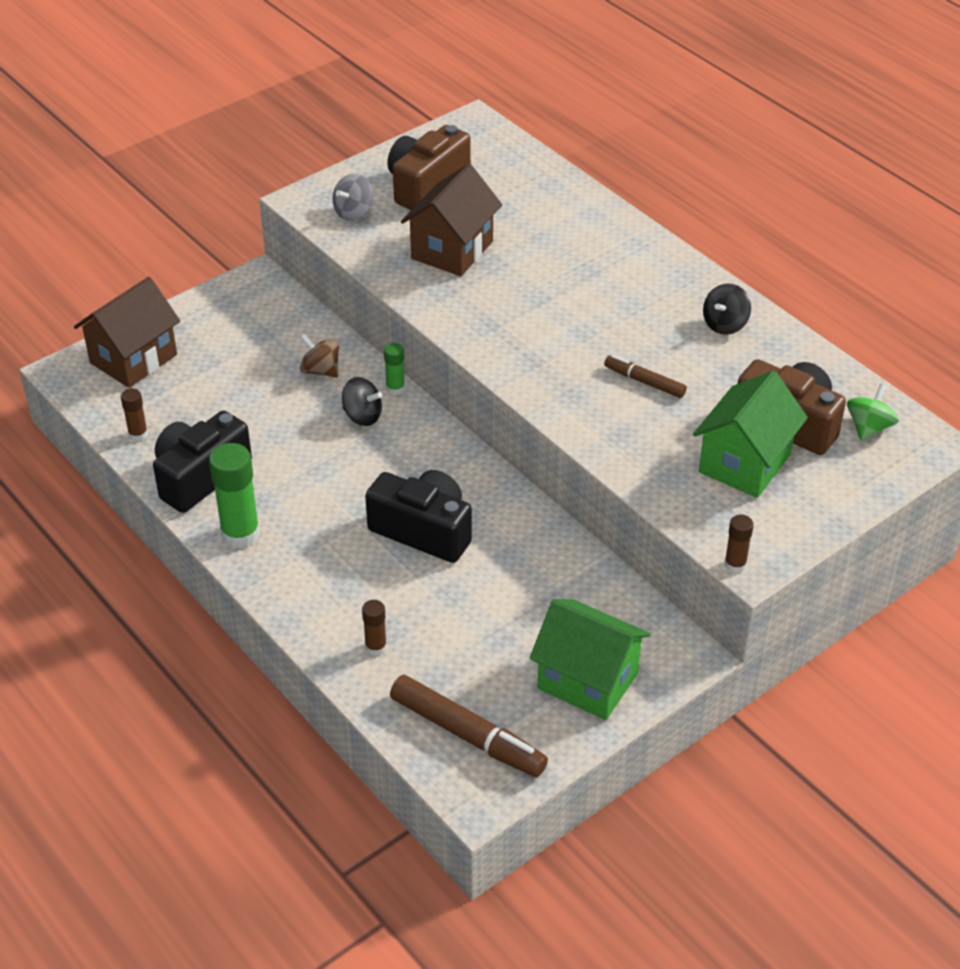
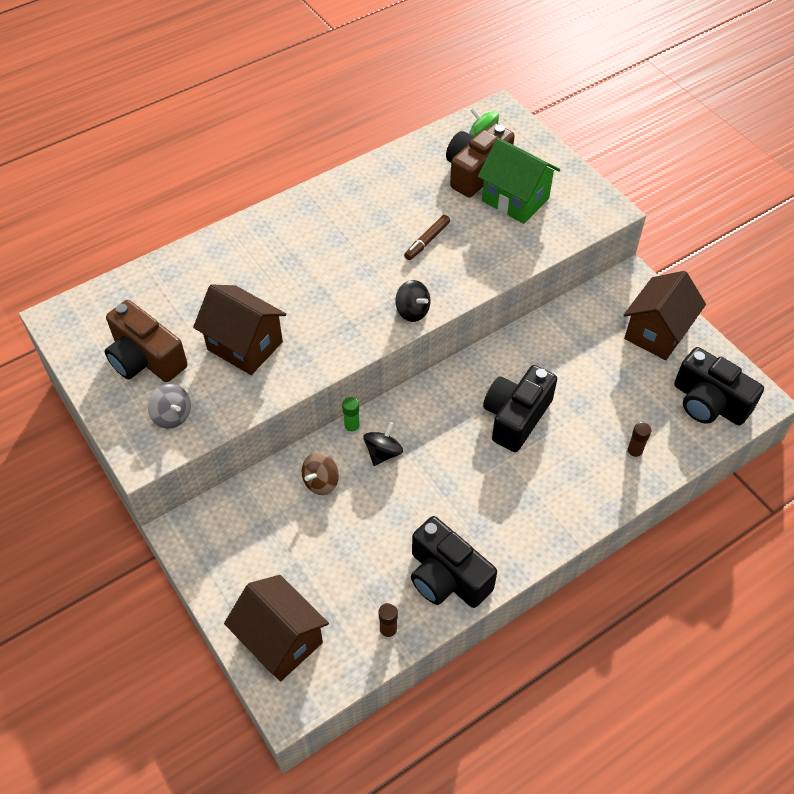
camera: 85 degrees left, 10 degrees up
(240, 534) = (517, 544): green glue stick -> none
(467, 735) = (709, 402): brown marker -> black camera
(588, 680) = (656, 333): green house -> brown house
(725, 324) = (368, 190): black spinning top -> black spinning top (412, 311)
(735, 565) = (610, 217): brown glue stick -> none

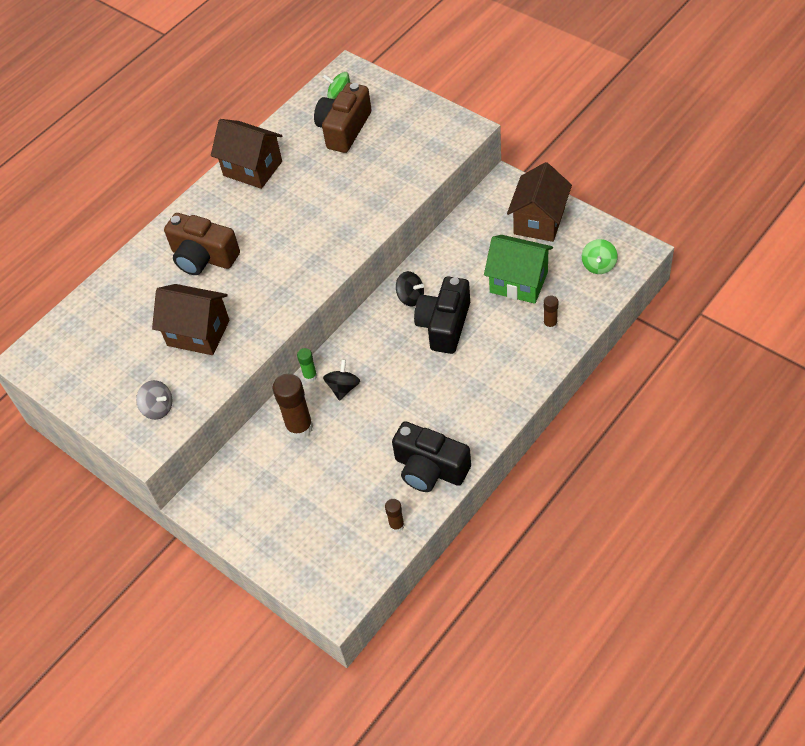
camera: 10 degrees left, 0 degrees up
(146, 358) = (117, 369): brown camera -> brown camera (203, 257)
(280, 640) = (311, 560): brown house -> brown house (253, 168)
(321, 482) = (299, 427): brown spinning top -> brown glue stick
(412, 311) = (330, 262): black spinning top -> black spinning top (410, 297)
(427, 241) = (322, 200): brown marker -> none
(515, 199) = (386, 143): green house -> green house (518, 282)
(709, 402) = (598, 265): black camera -> green spinning top

